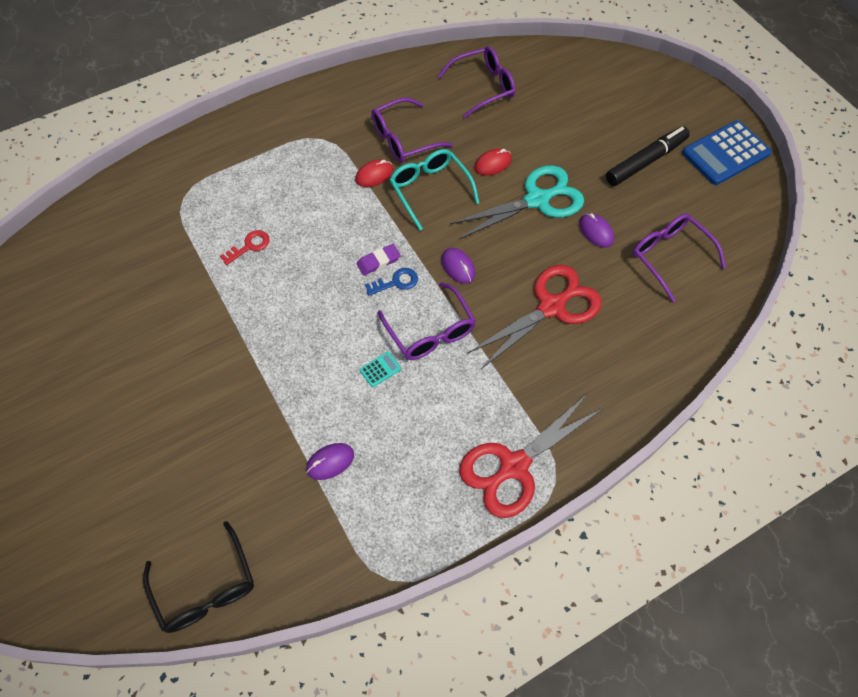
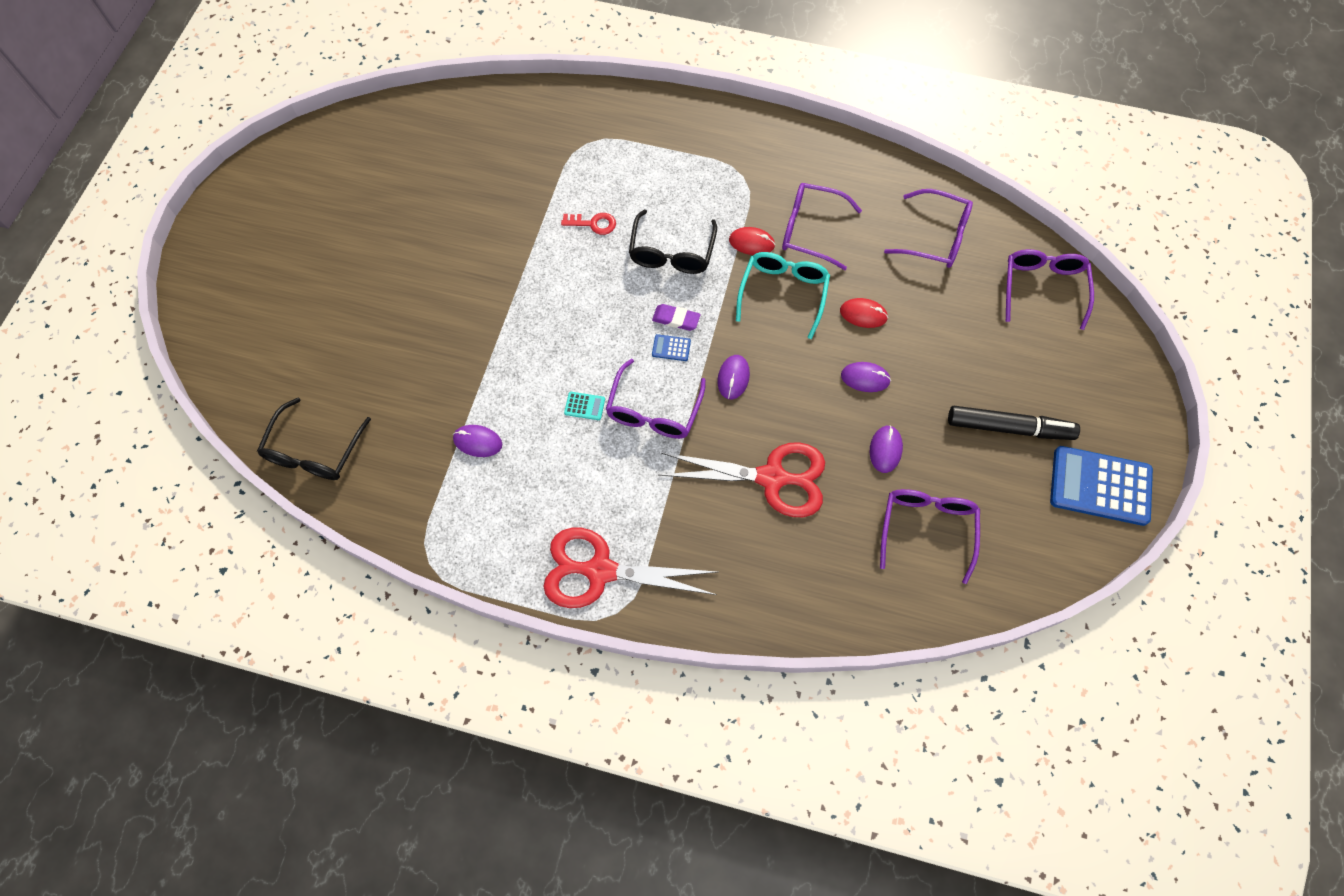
camera: 45 degrees right, 5 degrees up
(327, 221) = (672, 252): none -> black glasses
(396, 282) = (671, 348): blue key -> blue calculator
(536, 200) = (865, 378): turquoise scissors -> purple mouse
(574, 71) = (1042, 289): none -> purple glasses

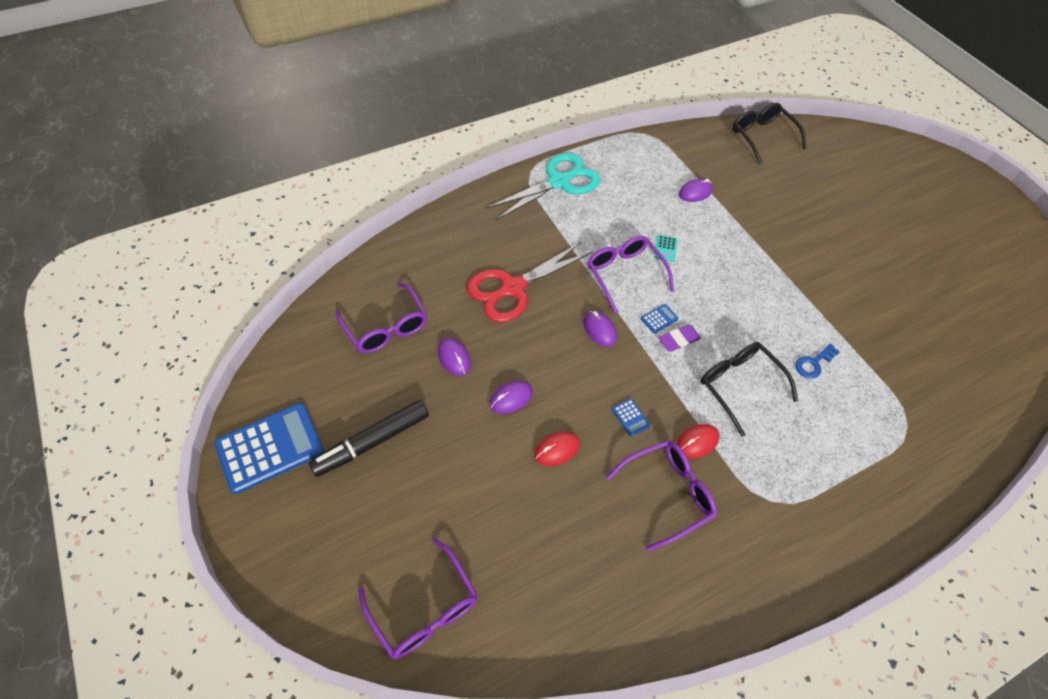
camera: 135 degrees right, 10 degrees down
(584, 406) = (665, 248): turquoise calculator -> turquoise calculator turned 45 degrees counterclockwise
(593, 224) = (813, 363): red key -> blue key
(600, 571) = (559, 182): red scissors -> turquoise scissors
(783, 294) = (630, 417): turquoise glasses -> blue calculator
(935, 237) = (562, 581): purple glasses -> none

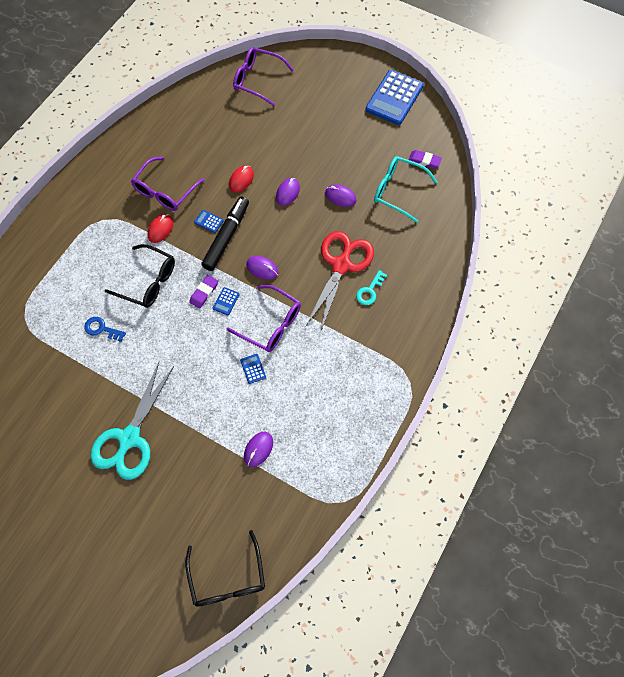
camera: 150 degrees right, 10 degrees up
(323, 343) = (424, 160): none -> purple eraser
(372, 442) = (345, 128): black marker -> black marker (226, 237)
(386, 326) = (398, 191): purple glasses -> turquoise glasses
(505, 251) = (369, 291): none -> turquoise key
(559, 182) = (379, 385): turquoise scissors -> turquoise scissors (129, 438)
(665, 248) = (253, 368): turquoise calculator -> blue calculator
(762, 137) = (227, 577): black glasses -> black glasses turned 45 degrees clockwise
(813, 363) = (101, 329): blue key -> blue key turned 90 degrees counterclockwise

